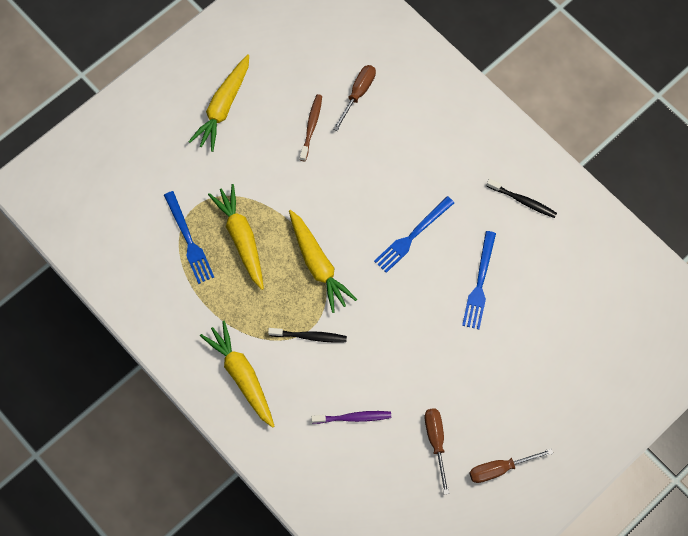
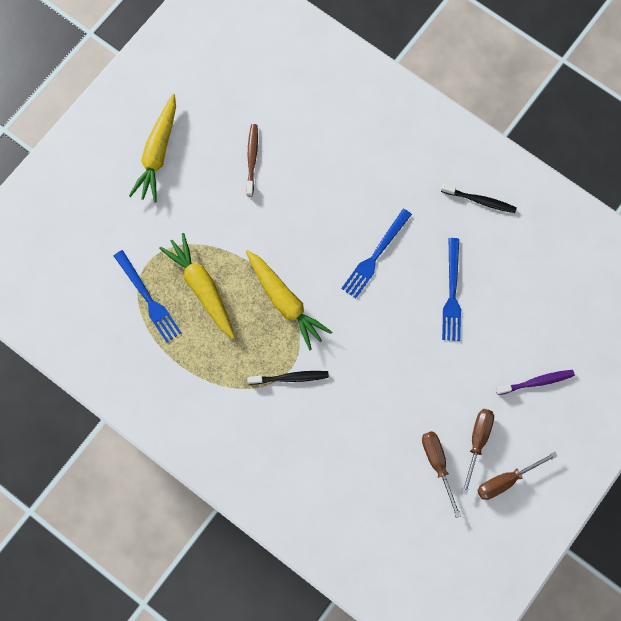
camera: 10 degrees left, 5 degrees up
(242, 376) = (229, 430): yellow carrot -> none
(353, 417) = (350, 454): purple toothbrush -> purple toothbrush (536, 382)
(358, 94) = (293, 117): brown screwdriver -> brown screwdriver (477, 442)

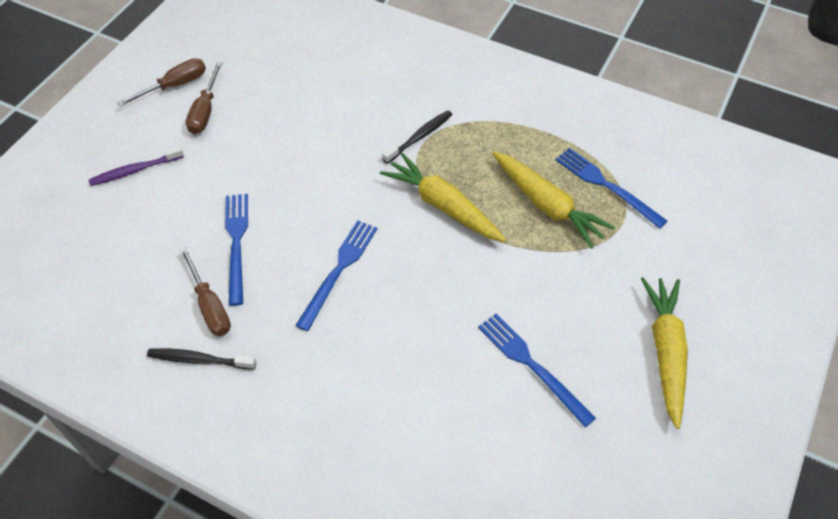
camera: 170 degrees right, 20 degrees down
(252, 159) = (532, 365): brown toothbrush -> blue fork
(290, 378) = (419, 137): black toothbrush -> black toothbrush turned 150 degrees clockwise
(437, 464) = (248, 88): brown screwdriver -> brown screwdriver (210, 305)

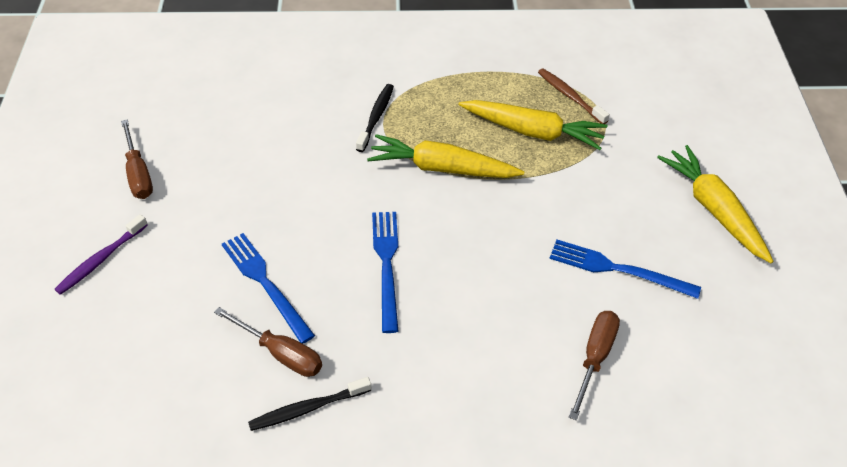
camera: 30 degrees left, 5 degrees down
(174, 85) = (85, 162): brown screwdriver -> brown screwdriver (594, 358)
(606, 186) = (570, 96): blue fork -> brown toothbrush

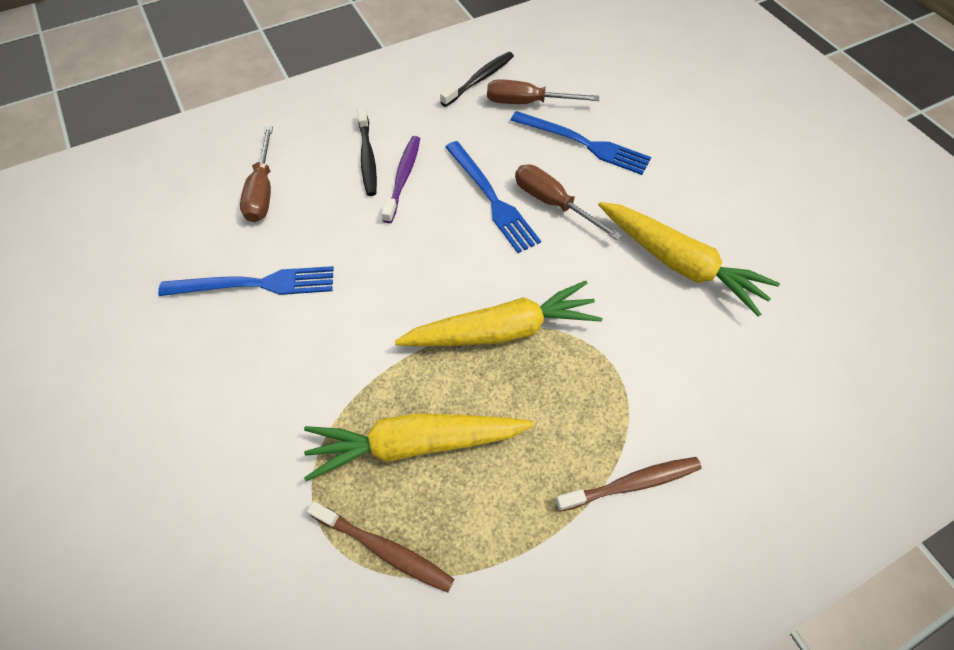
camera: 155 degrees right, 10 degrees up
(101, 260) = (731, 111): purple toothbrush -> purple toothbrush (403, 178)
(138, 173) = (796, 190): brown screwdriver -> brown screwdriver (553, 203)
(376, 117) = (629, 372): black toothbrush -> black toothbrush (367, 157)
(418, 74) = (631, 483): none -> brown toothbrush
(713, 210) = (141, 415): yellow carrot -> yellow carrot (679, 263)

